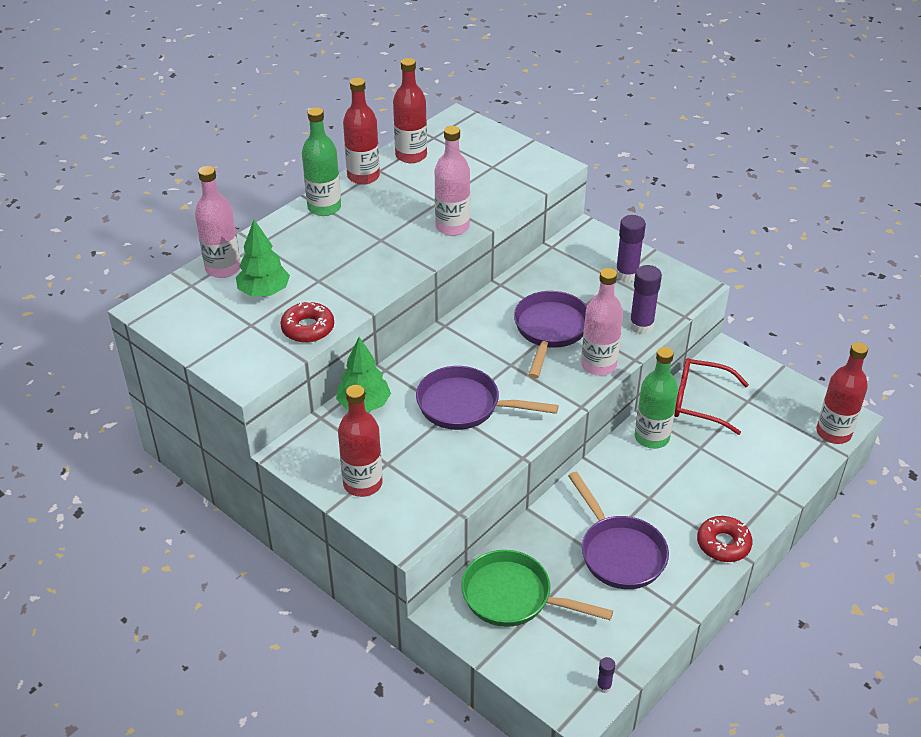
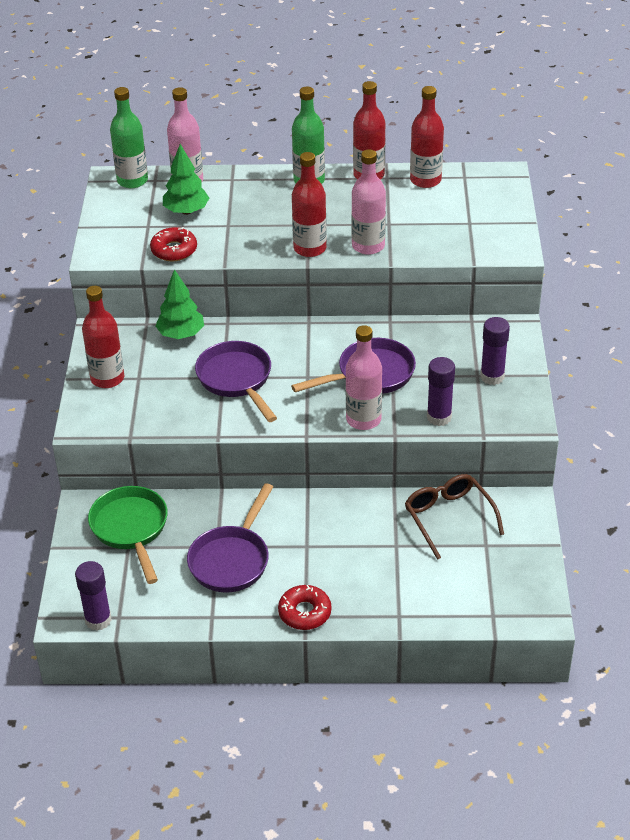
camera: 50 degrees right, 0 degrees up
(604, 686) = (98, 620): purple glue stick -> purple glue stick, size x2.02
(651, 437) = (373, 512): green bottle -> green bottle (132, 181)
(701, 402) = (449, 518): red glasses -> brown glasses
(833, 433) = (512, 616): red bottle -> red bottle (310, 248)

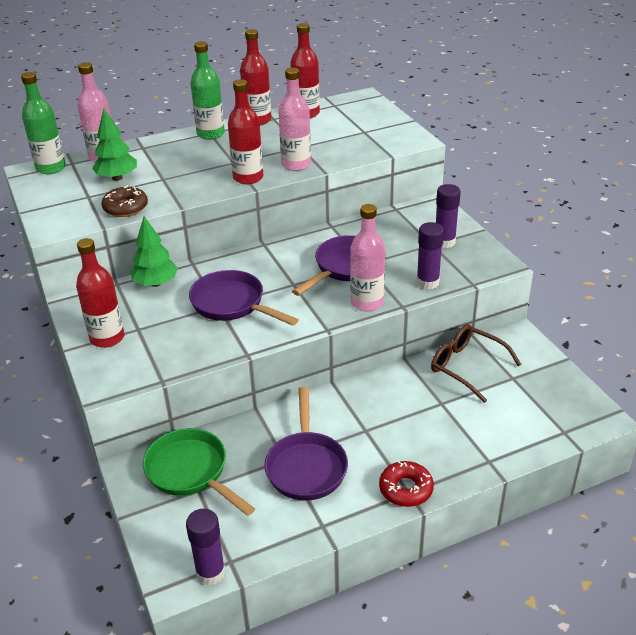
camera: 25 degrees left, 5 degrees down
(174, 250) = (125, 208): red donut -> brown donut

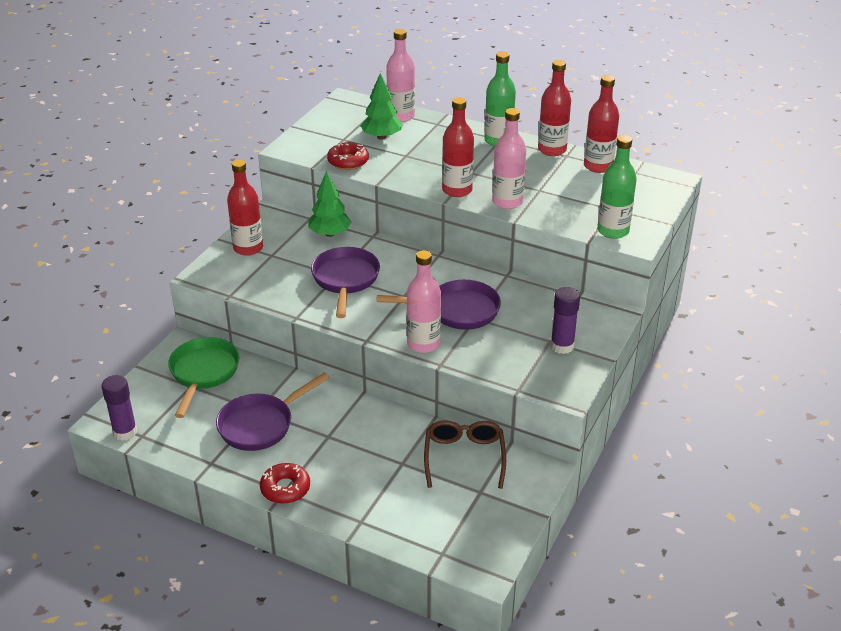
camera: 50 degrees right, 0 degrees up
(51, 168) = (359, 105): green bottle -> green bottle (613, 231)
(125, 208) = (348, 161): brown donut -> red donut
(427, 282) = (489, 363): purple glue stick -> none

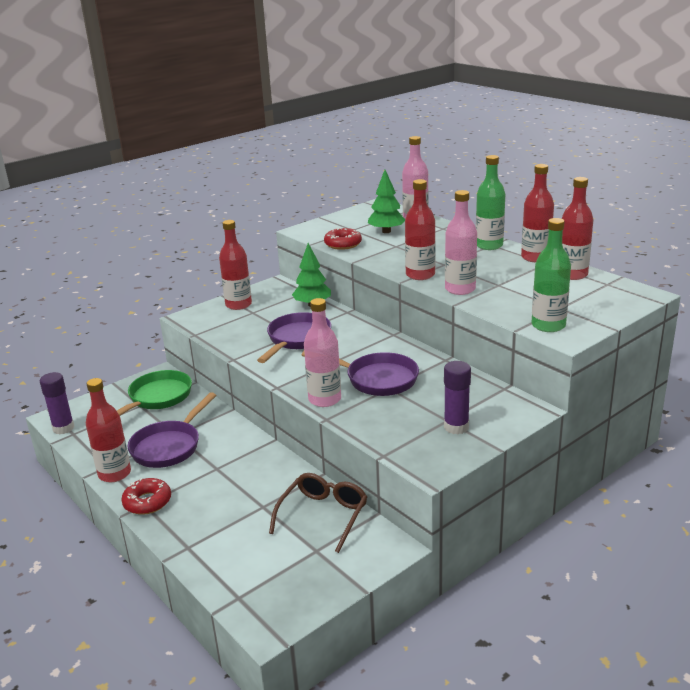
camera: 25 degrees right, 10 degrees down
(226, 468) = (114, 474): none -> red bottle
(261, 425) = (169, 446): purple pan -> purple pan turned 45 degrees counterclockwise

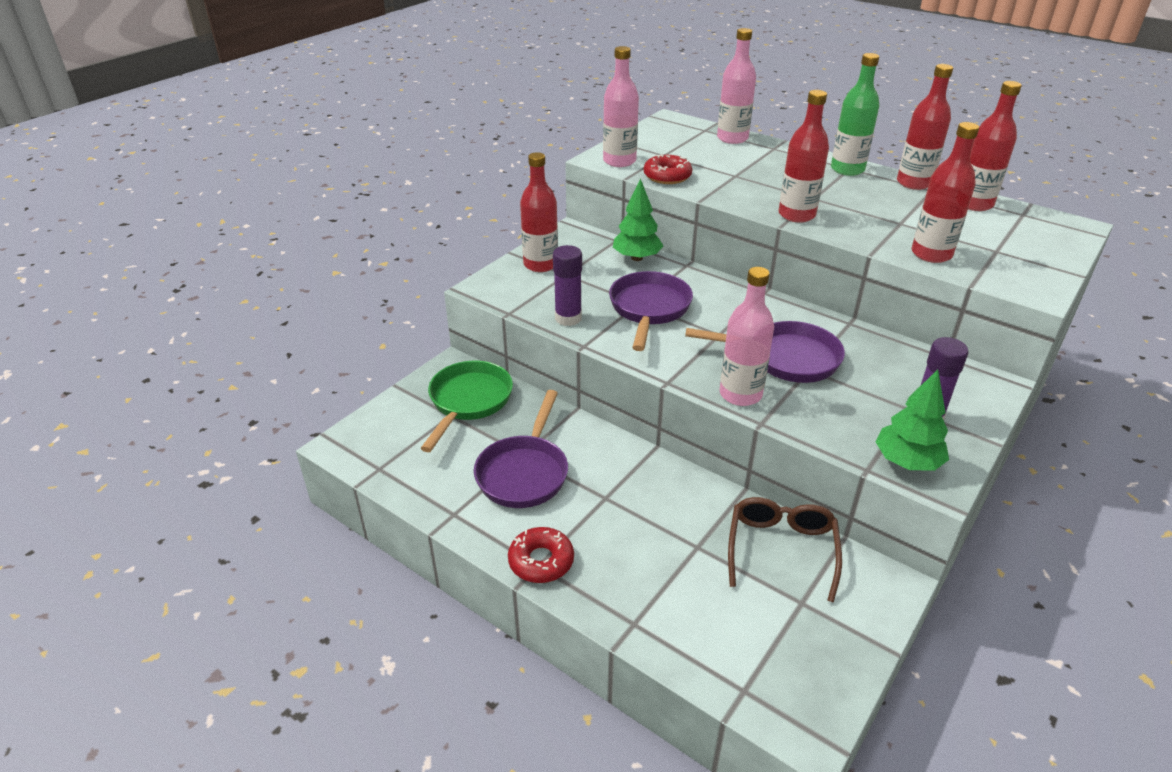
camera: 15 degrees left, 10 degrees up
(63, 428) = (361, 461): purple glue stick -> purple glue stick (568, 318)
(114, 474) = (472, 523): red bottle -> red bottle (931, 254)
(386, 231) = (708, 156): green tree -> green tree (907, 462)
(460, 289) = (860, 232): pink bottle -> pink bottle (619, 161)
(548, 325) = (1003, 276): green bottle -> none

